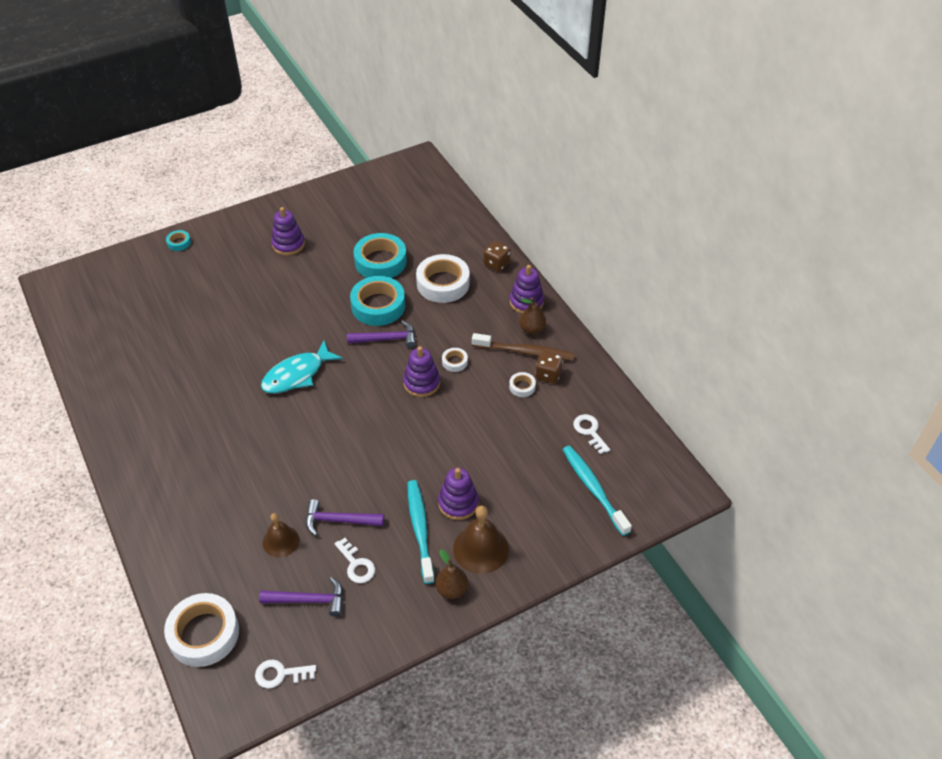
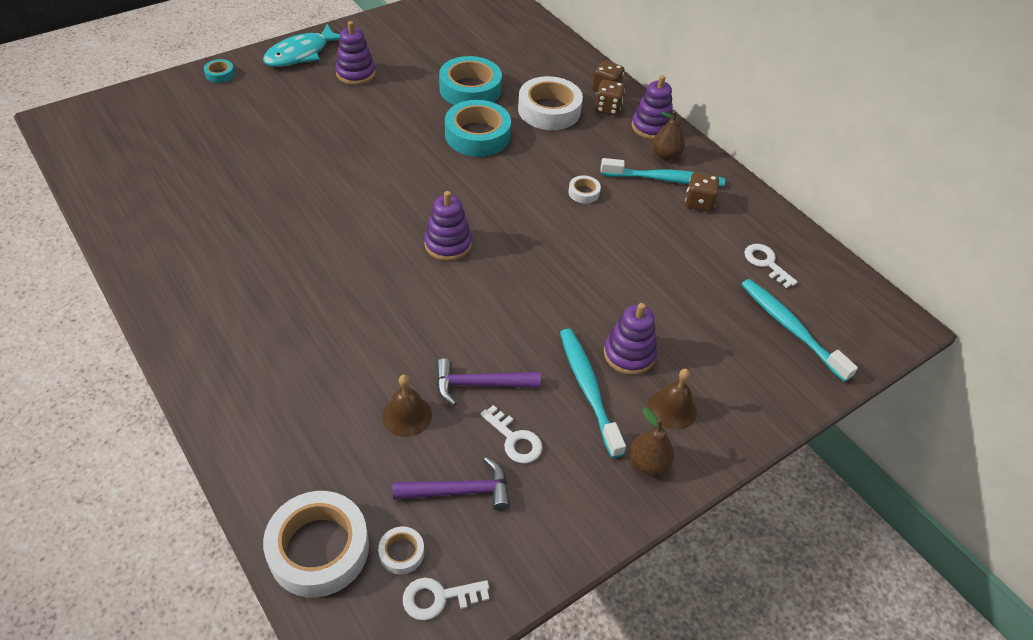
camera: 10 degrees left, 0 degrees up
(297, 375) = (392, 213): turquoise fish -> turquoise fish (301, 54)
(386, 339) = (495, 170): purple hammer -> none
(421, 383) = (549, 217): purple stacking toy -> purple stacking toy (448, 244)
(481, 549) = (672, 409): brown bell -> brown bell, size x0.66
(493, 283) = (608, 108): none -> brown dice
(522, 387) = (671, 217): white tape -> white tape (401, 553)
(525, 352) = (664, 179): brown toothbrush -> turquoise toothbrush

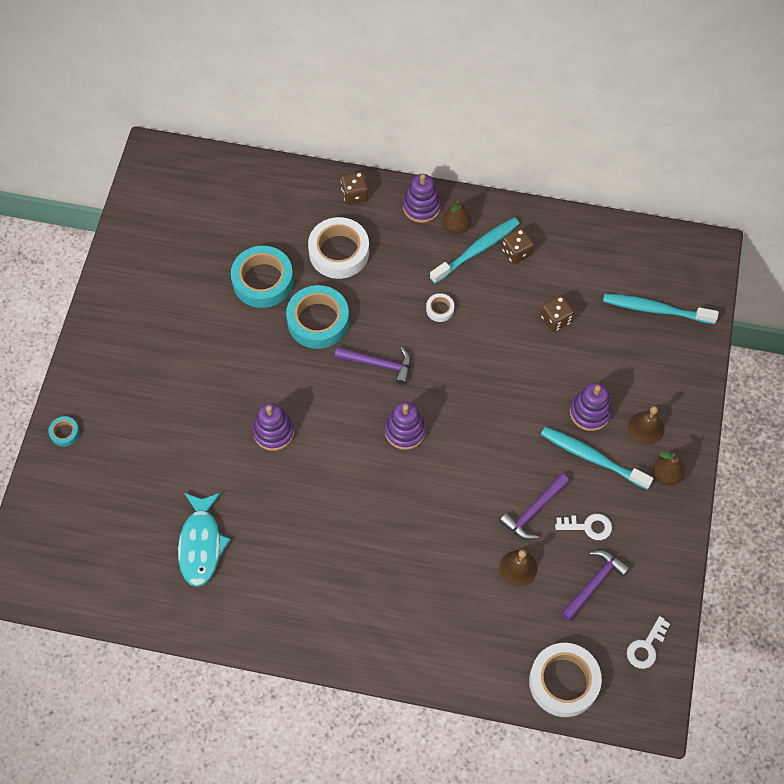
camera: 40 degrees left, 15 degrees up
(301, 54) = (97, 357): turquoise fish -> turquoise fish (201, 544)
(356, 74) = (163, 340): purple stacking toy -> purple stacking toy (273, 432)
(401, 553) = (604, 643): white tape -> none
(486, 190) = (378, 364): none -> purple hammer
(608, 108) = (375, 214): brown dice -> brown dice (555, 319)
(766, 263) = (599, 269): white key -> none

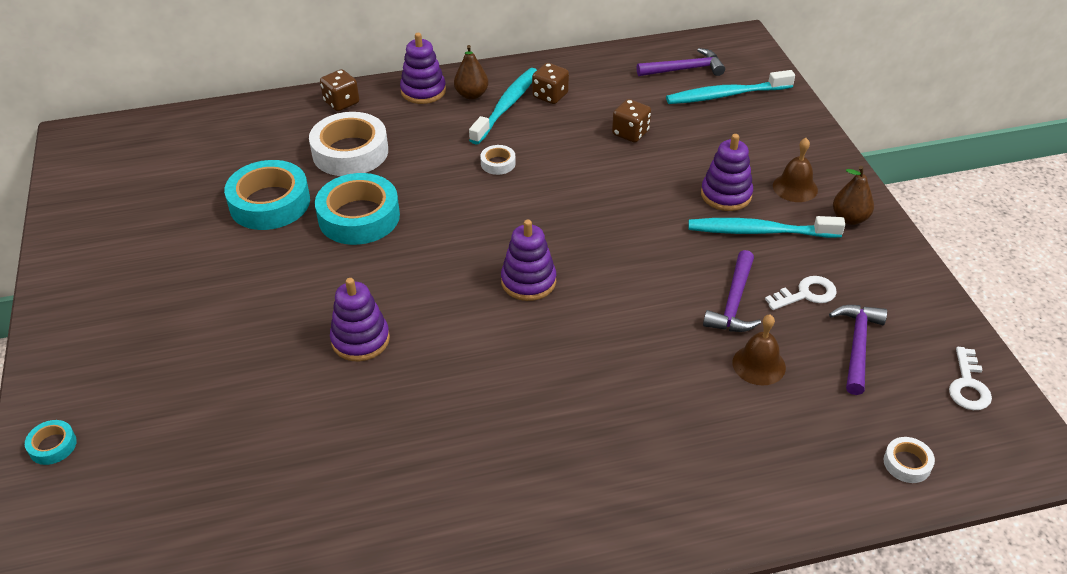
camera: 25 degrees left, 20 degrees down
(201, 544) = (321, 503): turquoise fish -> none
(378, 364) = (457, 232): purple hammer -> purple hammer (684, 69)
(563, 682) = (907, 463): white tape -> white tape, size x0.45

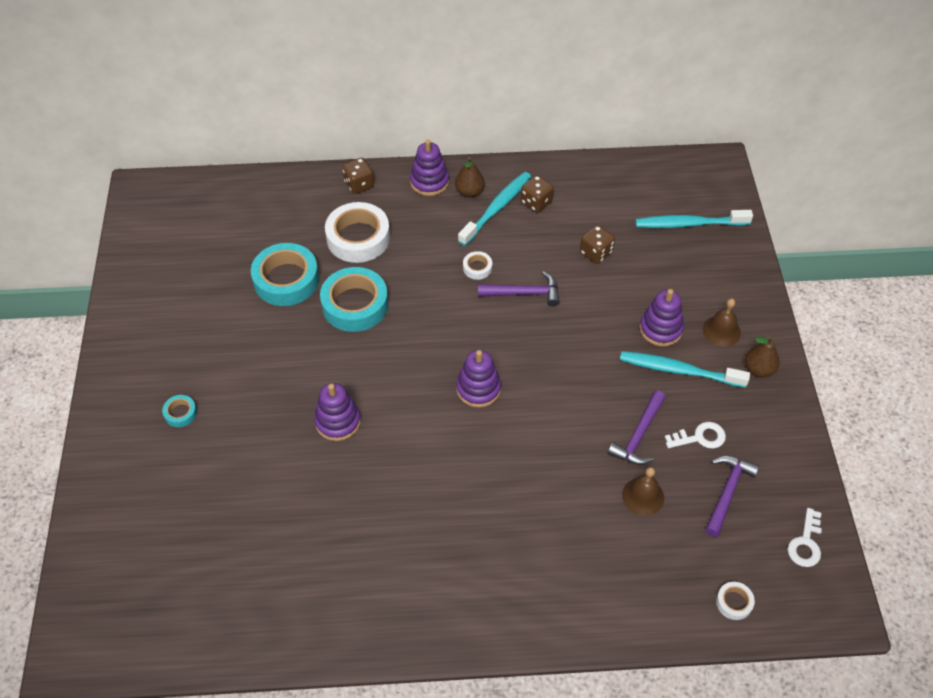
camera: 10 degrees right, 10 degrees up
(53, 446) = (102, 476): turquoise tape -> turquoise tape (180, 413)
(684, 69) = (660, 190): purple hammer -> purple hammer (524, 293)

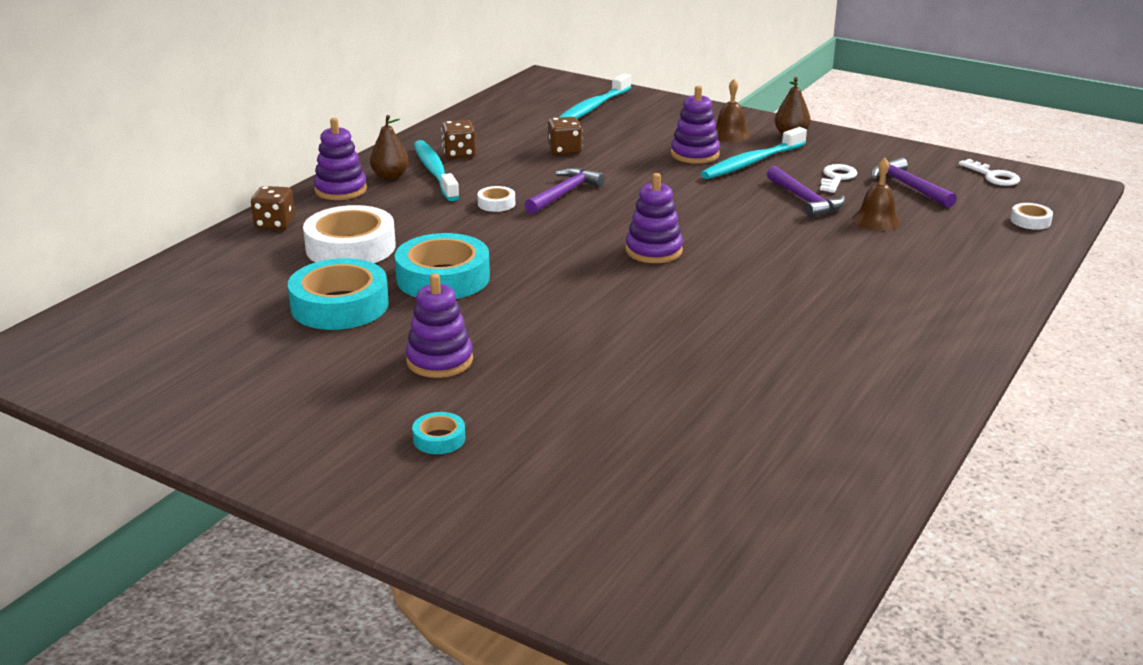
camera: 55 degrees left, 25 degrees down
(338, 421) = (595, 338): purple stacking toy -> purple stacking toy (439, 360)

